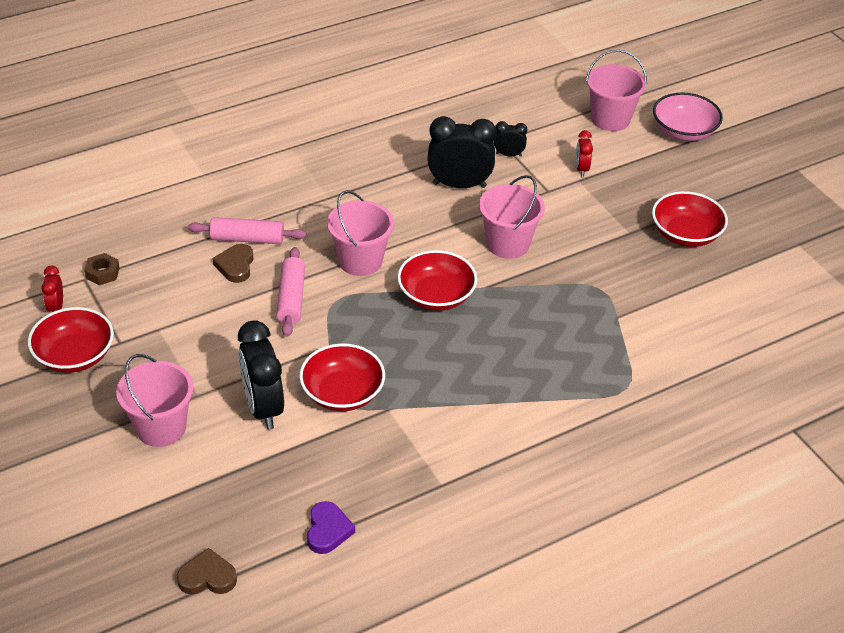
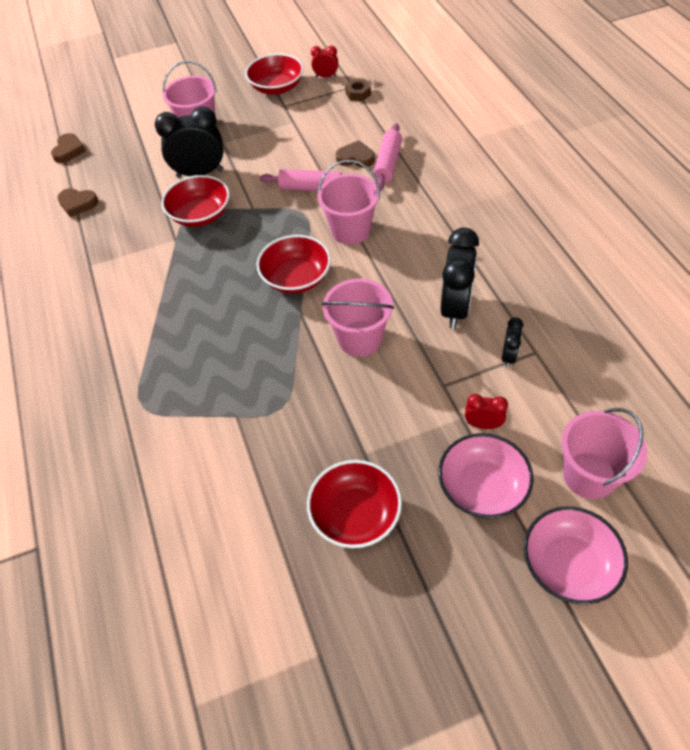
camera: 105 degrees right, 10 degrees up
(328, 530) = (78, 204): purple heart -> brown heart
(638, 169) = (482, 487): none -> pink bowl

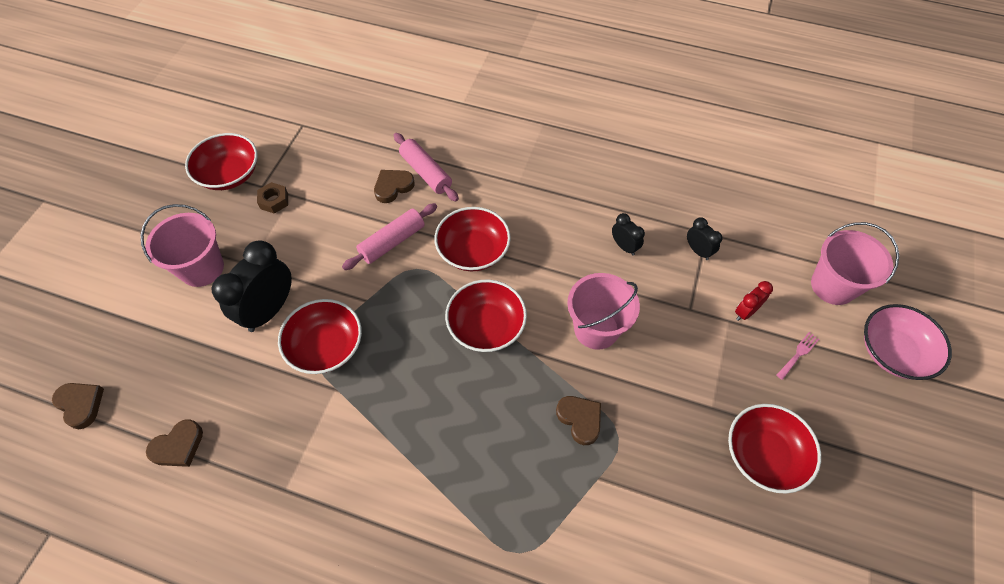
camera: 55 degrees left, 5 degrees up
(273, 376) = (580, 419): none -> brown heart
(326, 76) = (264, 132): red clock -> none
(350, 230) = (473, 251): pink bucket -> red bowl
(358, 94) = (316, 129): brown nut -> brown nut (274, 201)
(456, 308) = (624, 246): black clock -> black clock, size x0.50
(482, 487) = (798, 354): pink bowl -> pink fork

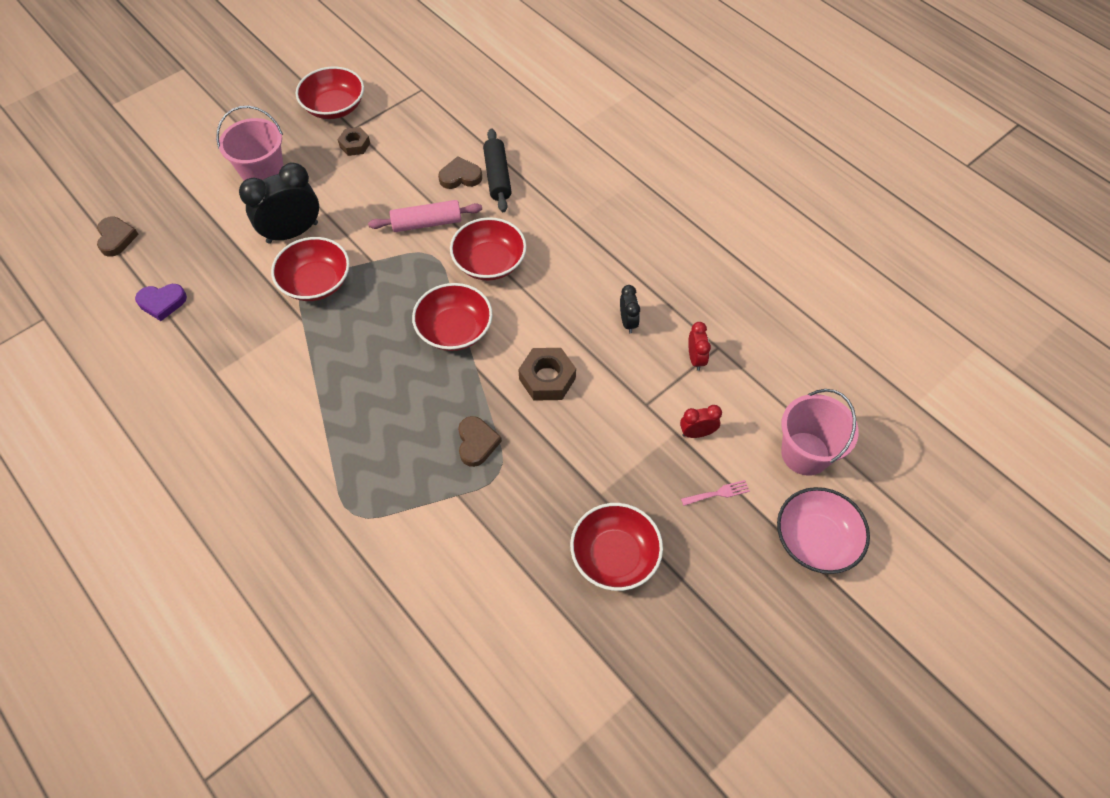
camera: 30 degrees right, 0 degrees up
(178, 446) = (162, 302): brown heart -> purple heart
(426, 172) = (497, 176): pink rolling pin -> black rolling pin
(596, 329) = (547, 378): pink bucket -> brown nut
(698, 251) = (696, 359): black clock -> red clock

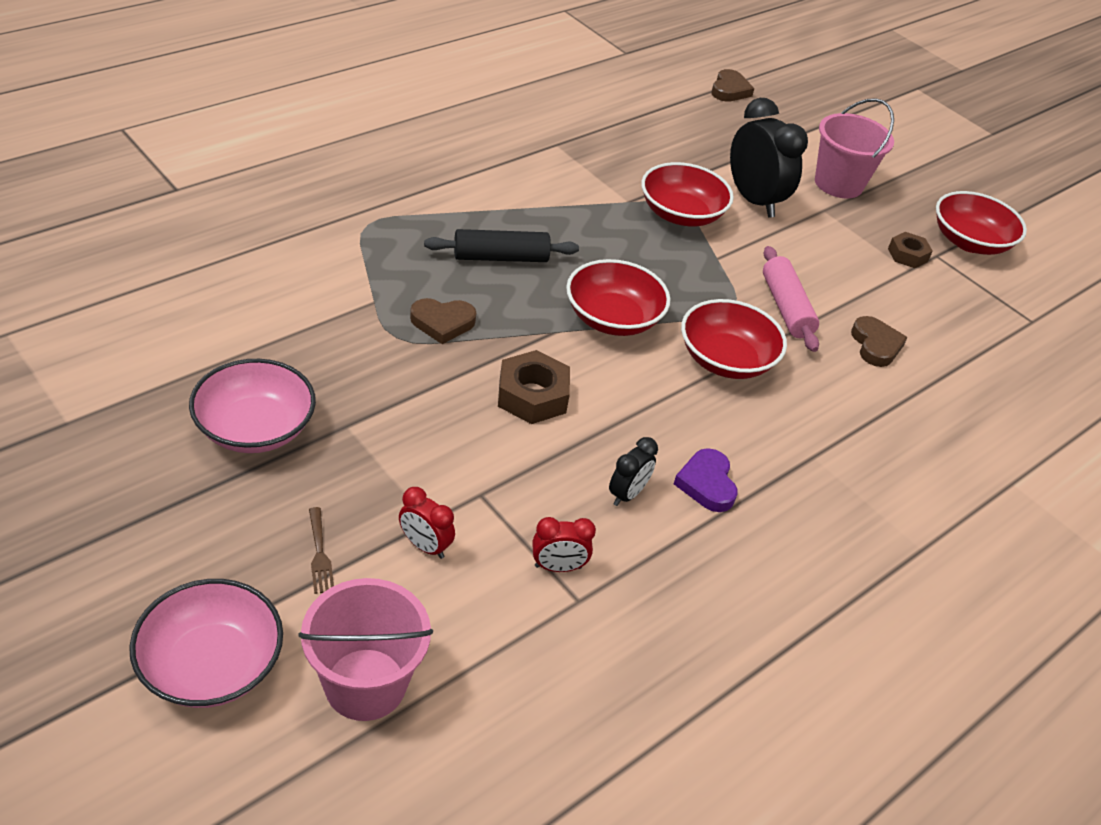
camera: 85 degrees right, 15 degrees down
(116, 238) = (729, 90): brown heart -> brown heart turned 60 degrees counterclockwise
(162, 302) = (647, 115): purple heart -> purple heart (706, 484)
(497, 176) = (885, 382): black rolling pin -> black rolling pin (500, 258)
(614, 556) = (255, 428): red bowl -> pink bowl
(628, 322) = (627, 494): black clock -> black clock turned 45 degrees counterclockwise
(697, 433) = (425, 546): red clock -> red clock turned 135 degrees clockwise
(718, 493) = (320, 554): pink fork -> brown fork

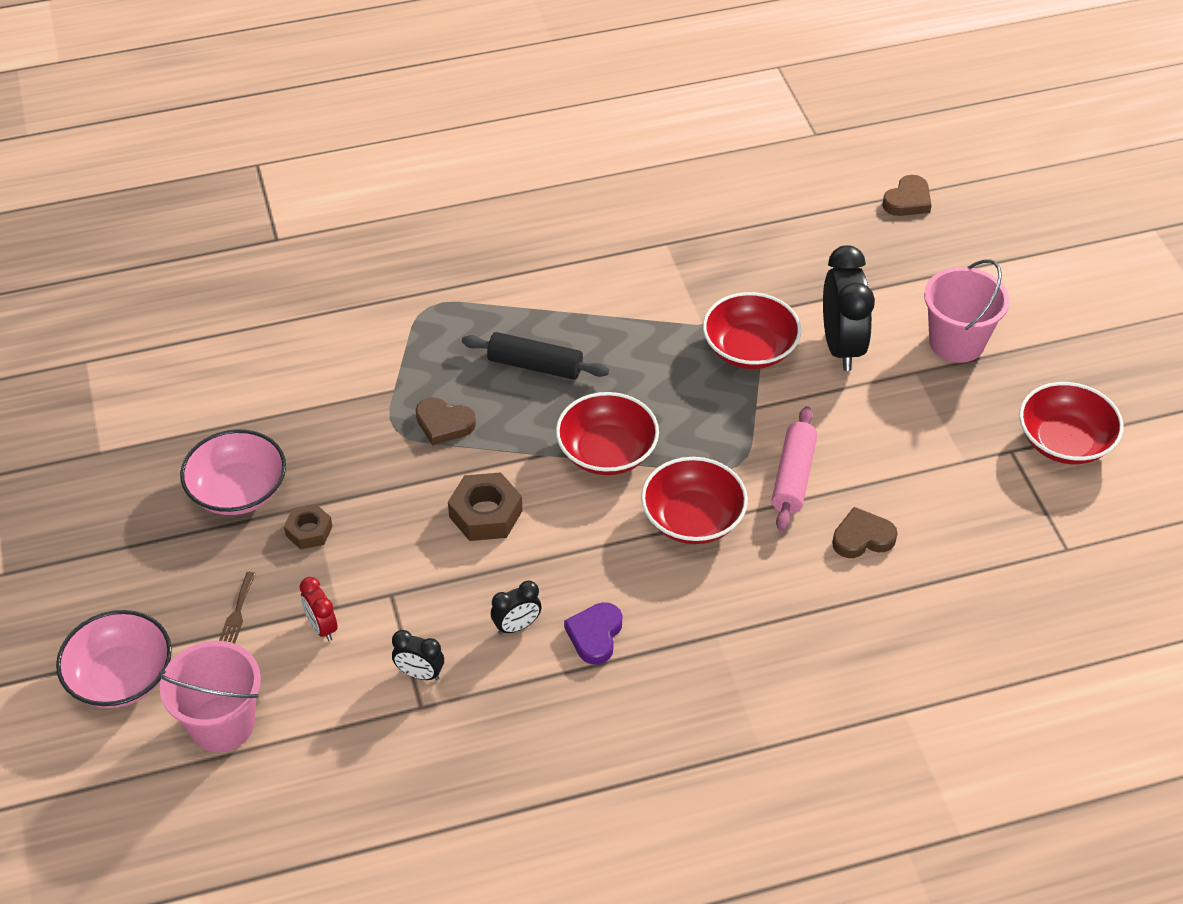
camera: 30 degrees right, 5 degrees up
(558, 567) = (420, 674): red clock -> black clock
(875, 345) = (862, 537): brown heart -> brown heart turned 120 degrees counterclockwise
(907, 255) = (975, 443): brown nut -> brown nut (309, 531)

